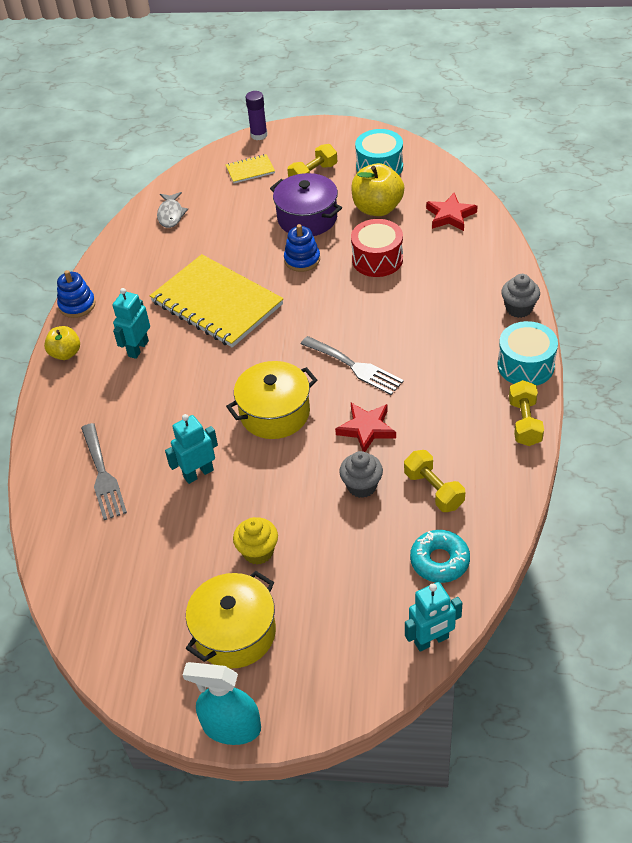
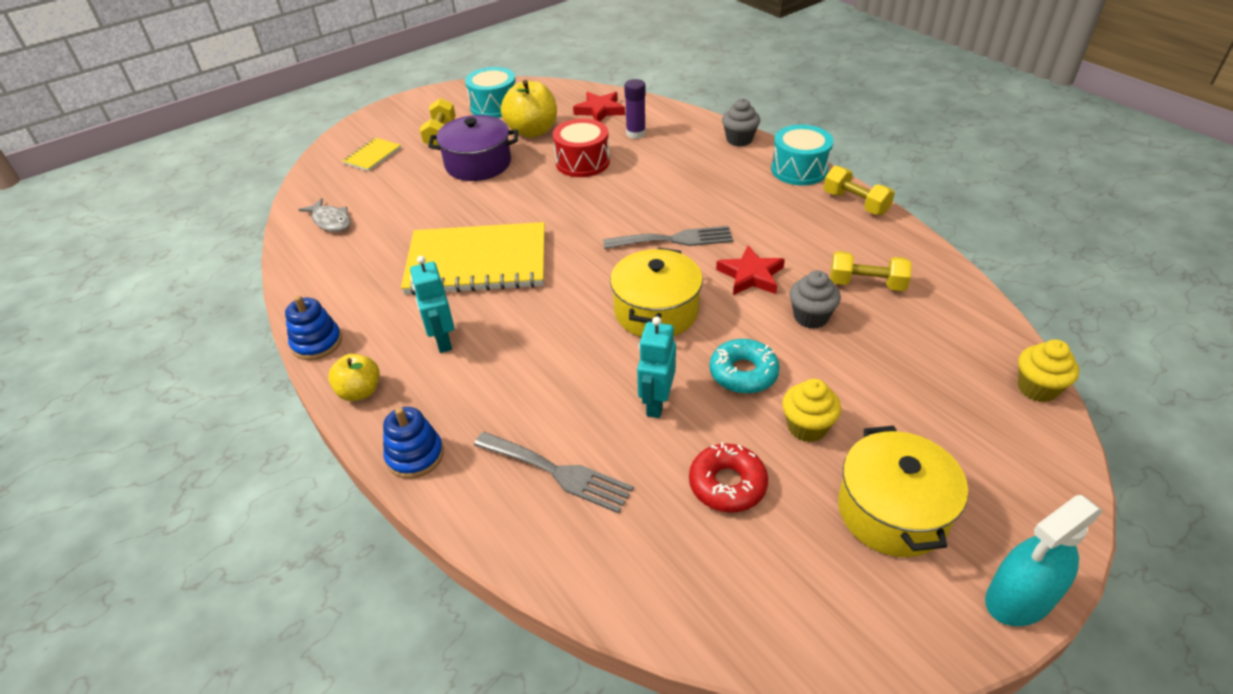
camera: 45 degrees left, 5 degrees down
(173, 548) = (727, 484): none -> red donut
(259, 135) = (347, 130): purple glue stick -> purple glue stick (635, 133)
(302, 260) = (515, 192): blue stacking toy -> blue stacking toy (415, 455)
(431, 640) = (1037, 388): turquoise robot -> yellow cupcake
(439, 561) = (949, 328): turquoise donut -> turquoise donut (743, 373)

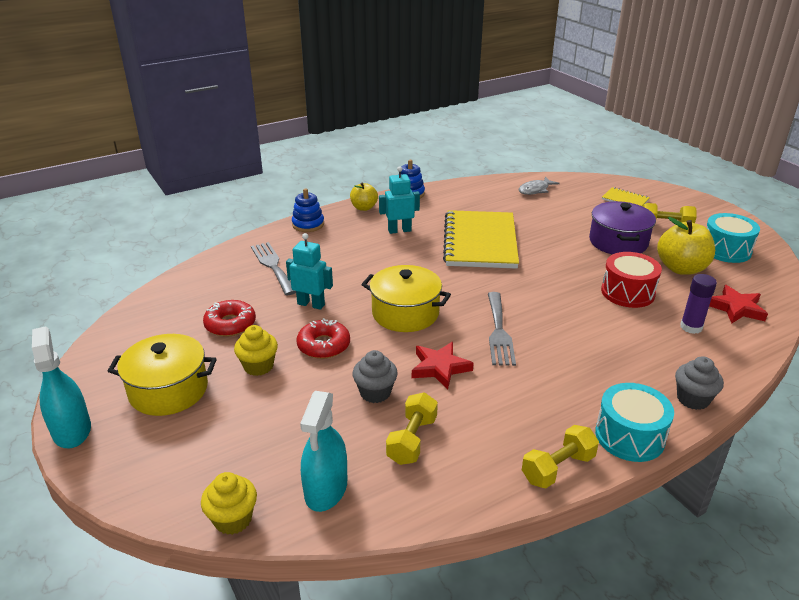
camera: 95 degrees right, 10 degrees down
(558, 472) = (273, 266): grey fork -> grey fork turned 120 degrees clockwise
(743, 373) = (323, 345): turquoise donut -> red donut
(960, 331) = (326, 489): none -> turquoise spray bottle

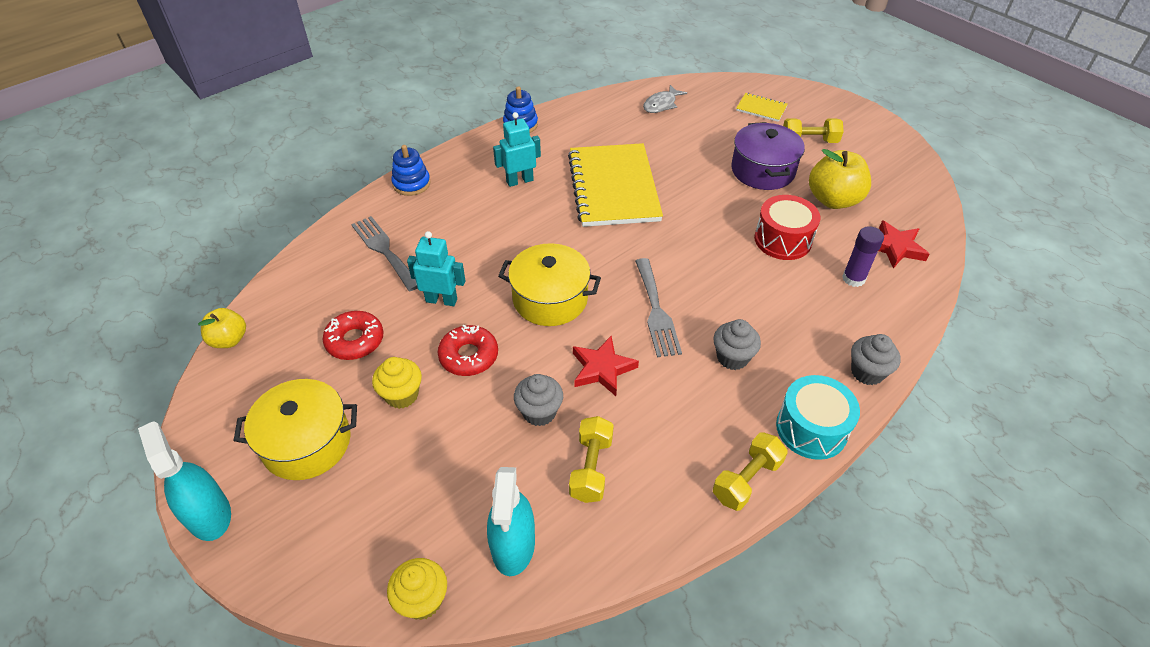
camera: 10 degrees left, 15 degrees up
(364, 208) = (471, 151): yellow apple -> yellow apple (229, 340)
(563, 373) = (732, 357): none -> grey cupcake
(726, 250) = (875, 169): turquoise drum -> none

